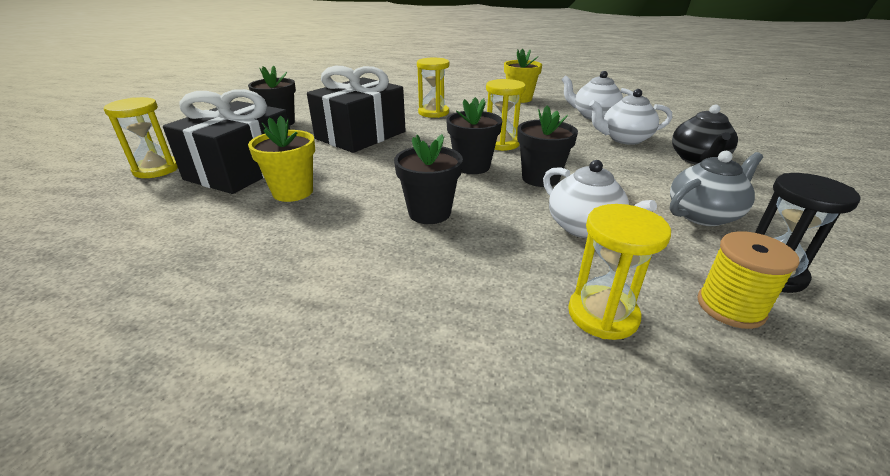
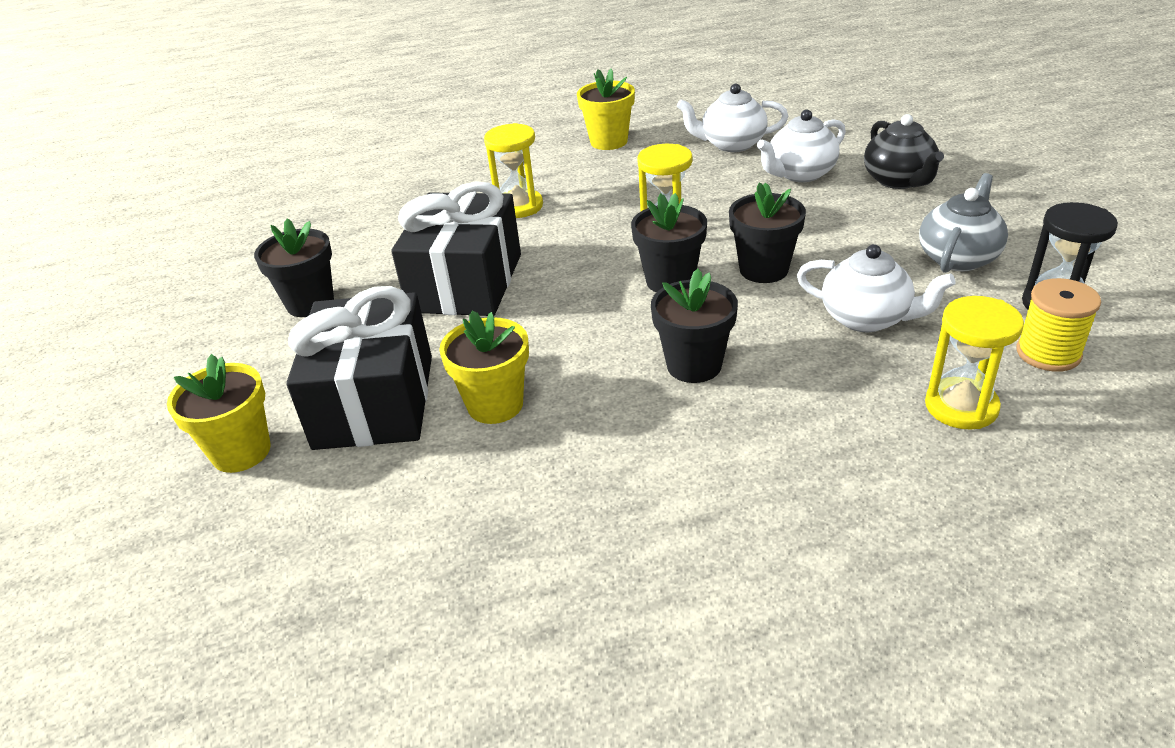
camera: 25 degrees left, 5 degrees up
(156, 169) = (241, 452): yellow hourglass -> yellow flower pot

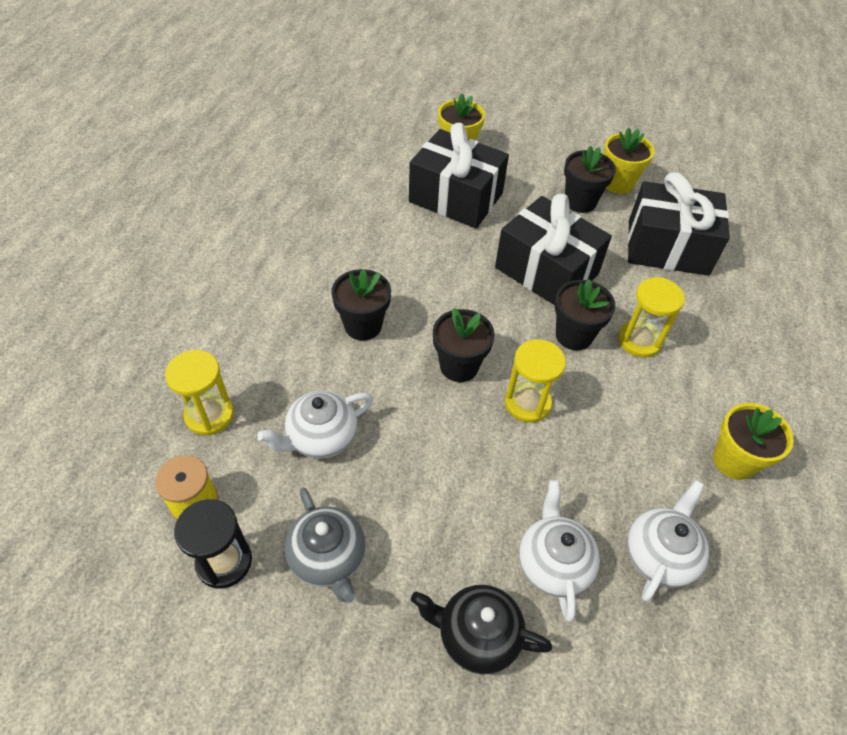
camera: 115 degrees right, 15 degrees up
(357, 229) = (667, 247): none -> black gift
(495, 405) = (410, 236): yellow flower pot -> yellow flower pot (618, 183)
(763, 269) = (426, 424): black flower pot -> black flower pot (574, 335)

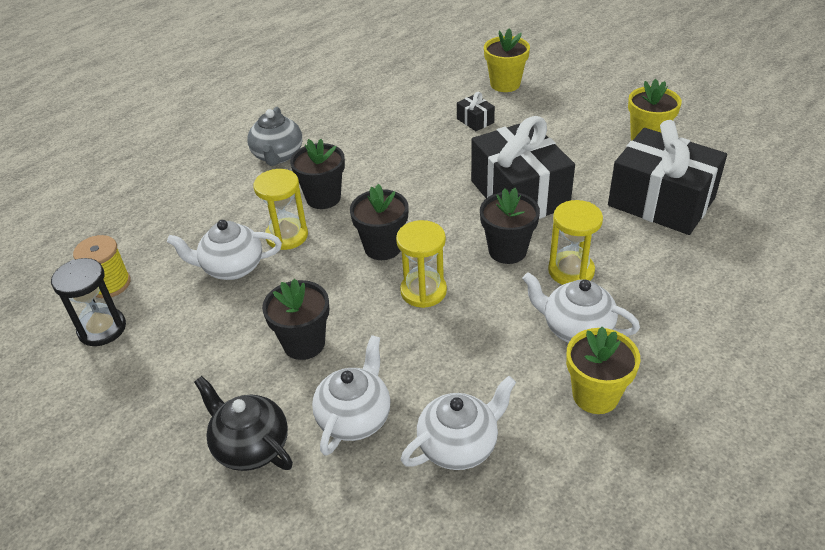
camera: 30 degrees right, 10 degrees down
(209, 415) = (162, 229): yellow hourglass -> yellow hourglass (287, 236)
(328, 558) = (177, 351): grey teapot -> grey teapot (278, 155)
(456, 197) = (475, 120): black gift -> black gift, size x0.41
(580, 202) = (595, 146): black flower pot -> black flower pot (304, 343)
(679, 399) = (576, 329): none -> white teapot

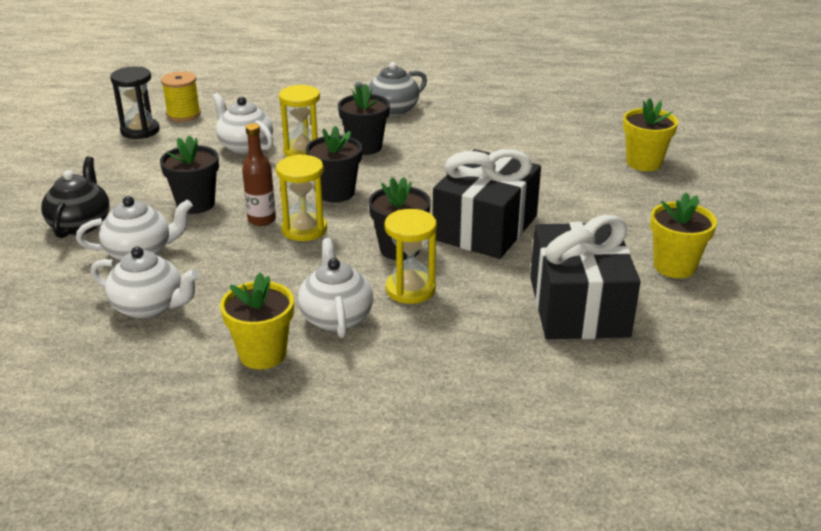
camera: 50 degrees right, 10 degrees down
(380, 310) = (262, 220): none -> brown bottle
(475, 120) = (563, 169): black gift -> none

